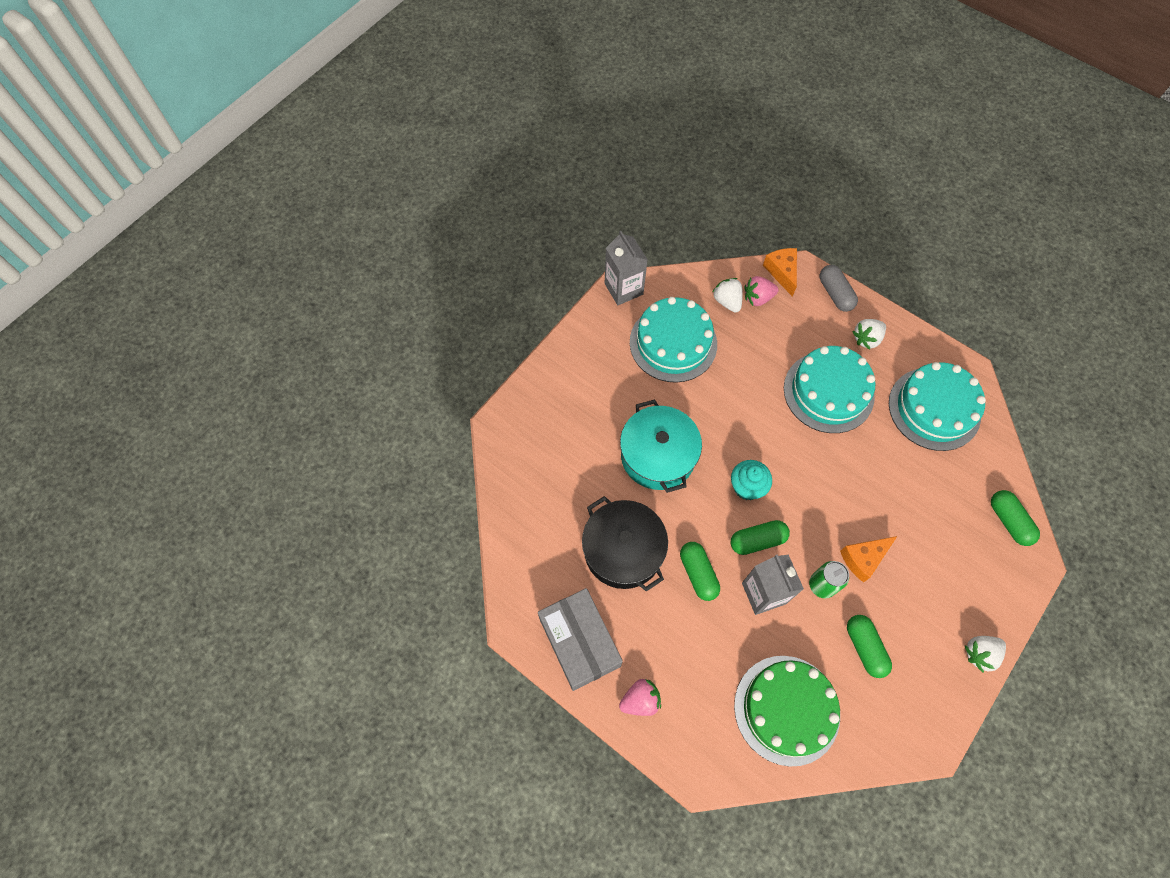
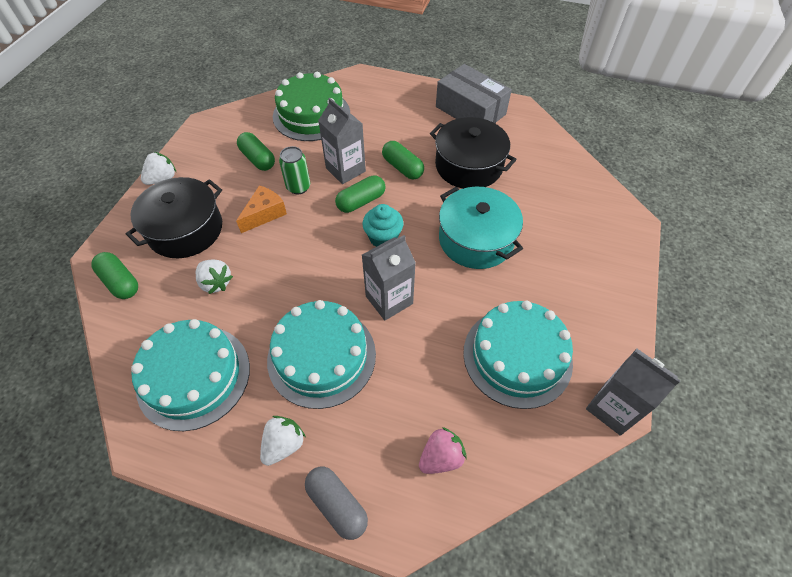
camera: 160 degrees right, 10 degrees down
(640, 700) = (414, 95): pink strawberry -> none
(727, 301) = (478, 437): white strawberry -> white strawberry (216, 283)
(760, 422) = (389, 300): none -> grey carton
(782, 272) = (421, 515): orange cheese -> none
(948, 565) = (185, 230): none -> black pot

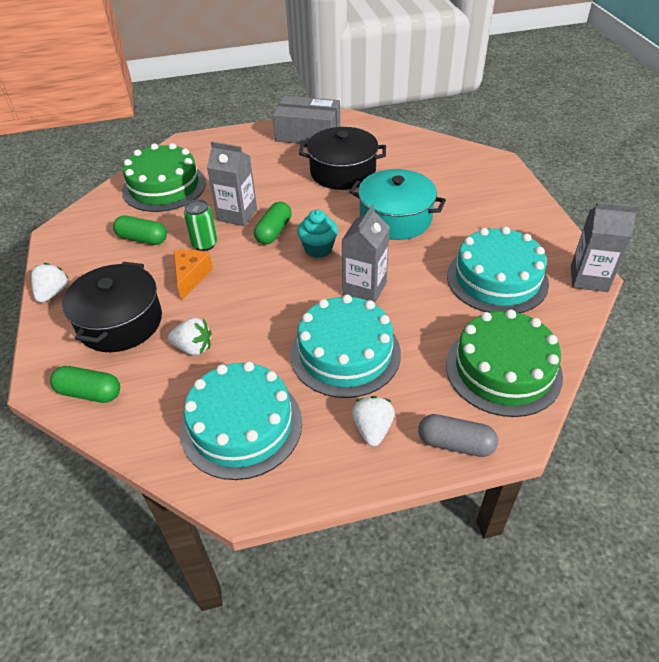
camera: 30 degrees left, 10 degrees down
(402, 168) = (287, 194): green capsule -> none
(441, 457) = (503, 369): pink strawberry -> green cake

